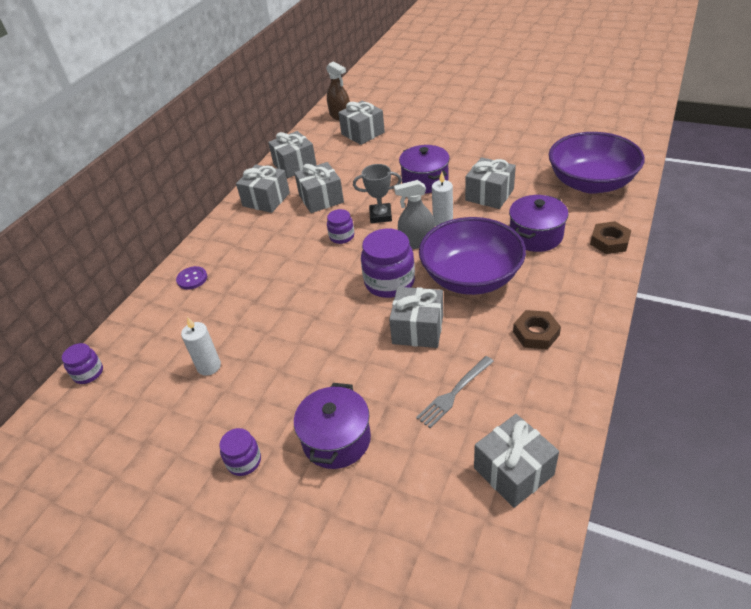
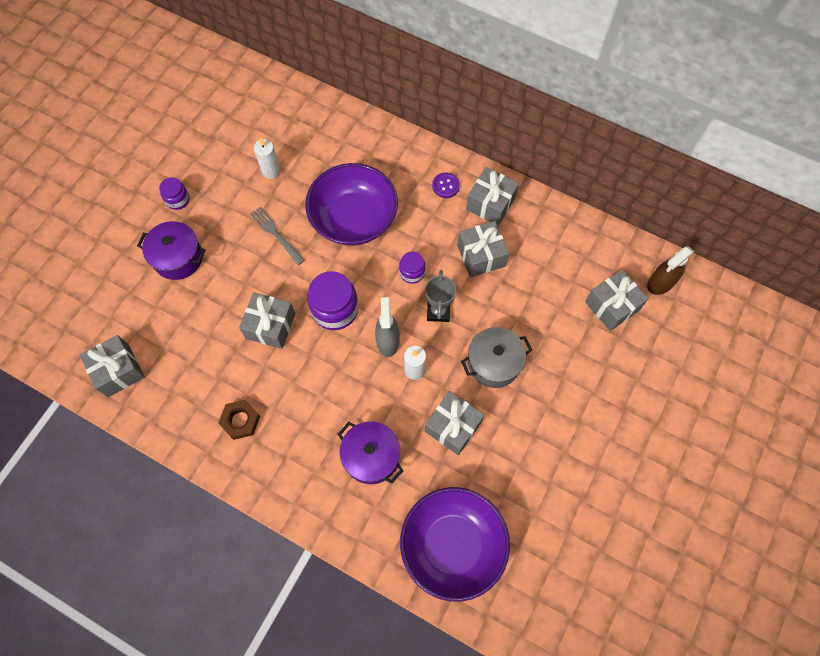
camera: 90 degrees right, 25 degrees up
(88, 373) = (286, 91): purple jar -> none
(192, 279) = (379, 148): purple button -> purple button (445, 186)
(295, 165) = (552, 230): grey gift -> none
(425, 181) = (493, 363): purple pot -> grey pot
(454, 393) = (196, 343): grey fork -> grey fork (276, 234)
(471, 277) = (324, 381): purple bowl -> purple bowl (354, 219)
(609, 241) = (345, 528): brown nut -> none

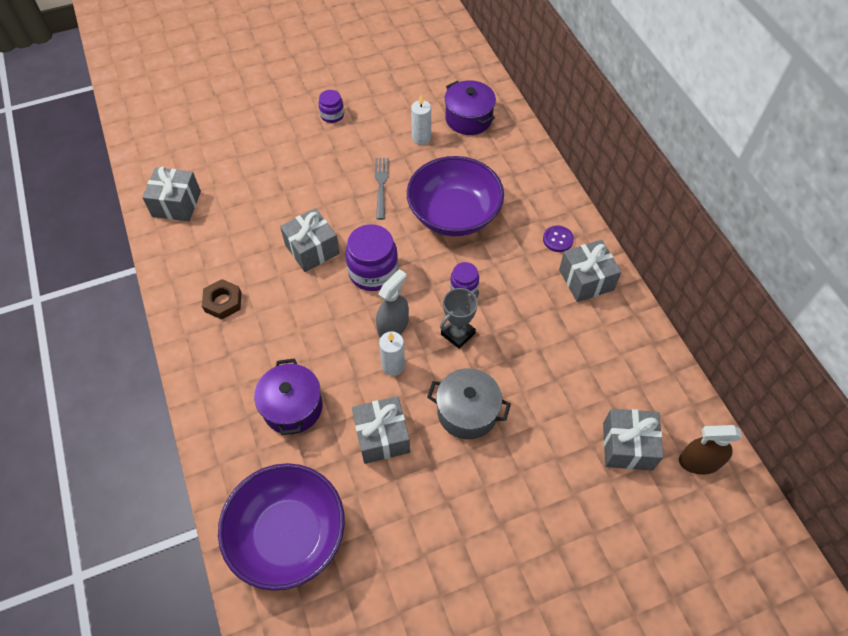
camera: 40 degrees right, 10 degrees down
(178, 258) = (293, 155): purple pot -> purple pot (468, 118)
(481, 256) = (538, 316): grey gift -> none

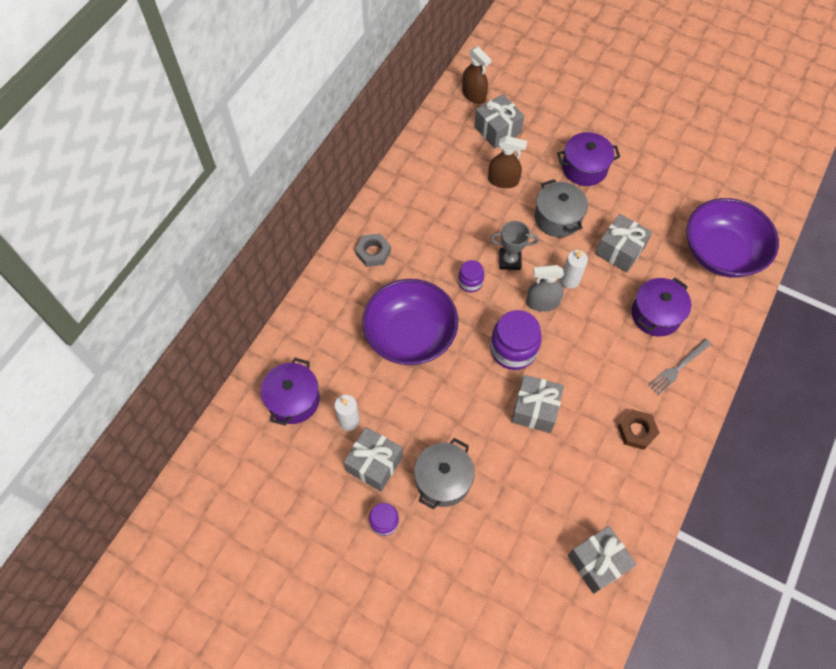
camera: 130 degrees left, 5 degrees up
(324, 161) = (443, 480): none -> grey pot
(381, 185) = (428, 410): grey fork -> grey fork (678, 368)
(506, 492) = (584, 168): none -> purple pot
(554, 399) = (503, 180): none -> brown spray bottle
(558, 239) = (373, 252): purple button -> grey nut
(586, 280) = (394, 215): grey gift -> grey gift (374, 464)

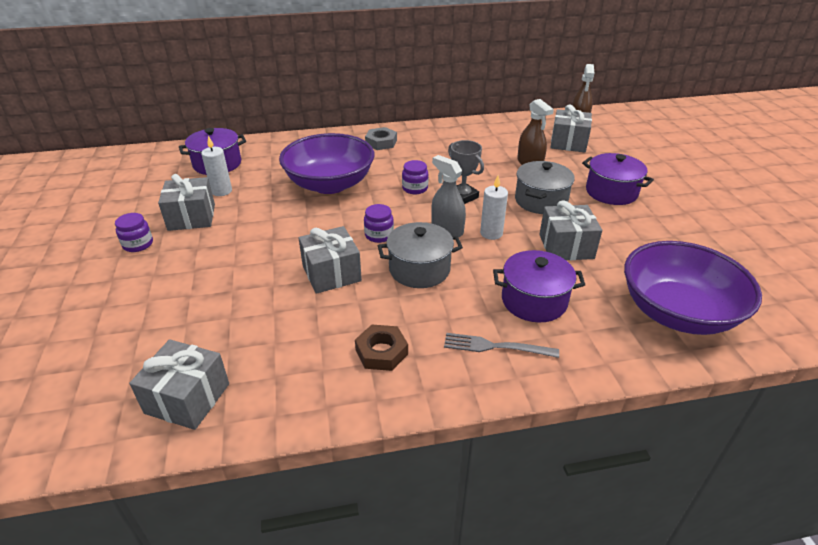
camera: 50 degrees right, 25 degrees down
(443, 480) = (206, 256): grey pot -> grey pot (419, 269)
(513, 349) = (379, 235): purple jar -> purple jar, size x0.55

